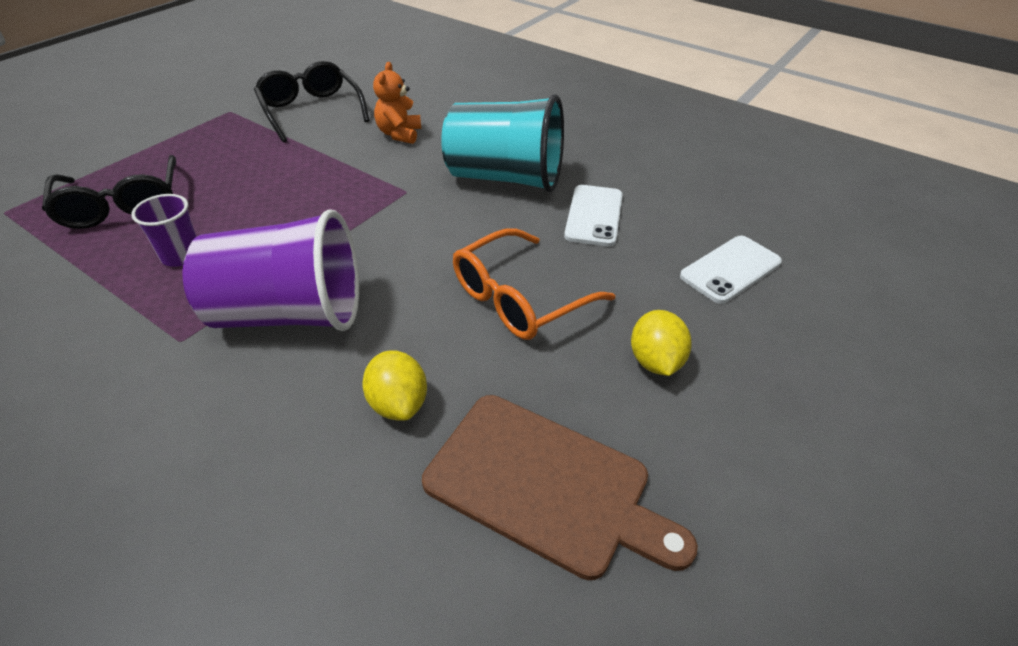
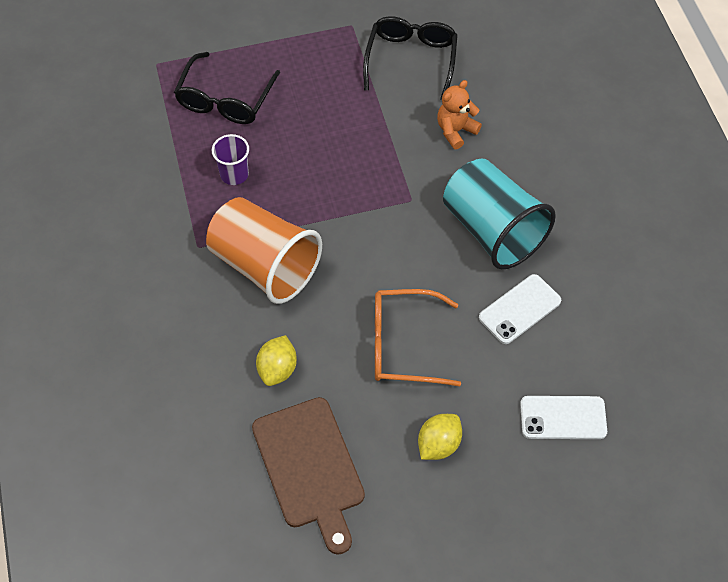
camera: 40 degrees right, 15 degrees up
(289, 314) = (264, 265): purple cup -> orange cup

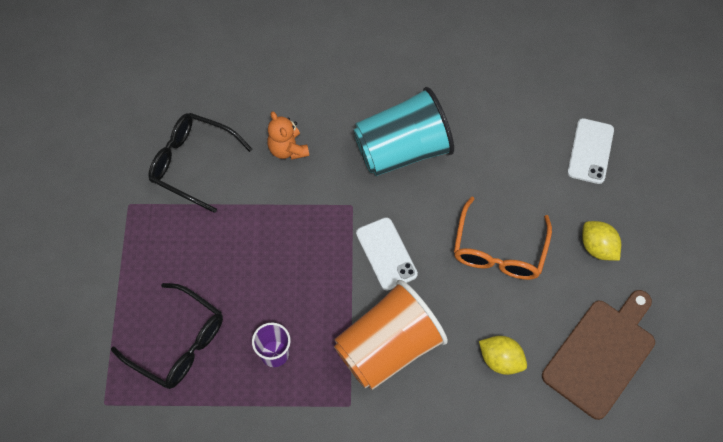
camera: 75 degrees left, 5 degrees up
(309, 468) = (601, 354): brown cutting board -> brown cutting board turned 45 degrees counterclockwise
(519, 309) = (485, 152): white phone -> white phone (386, 254)

